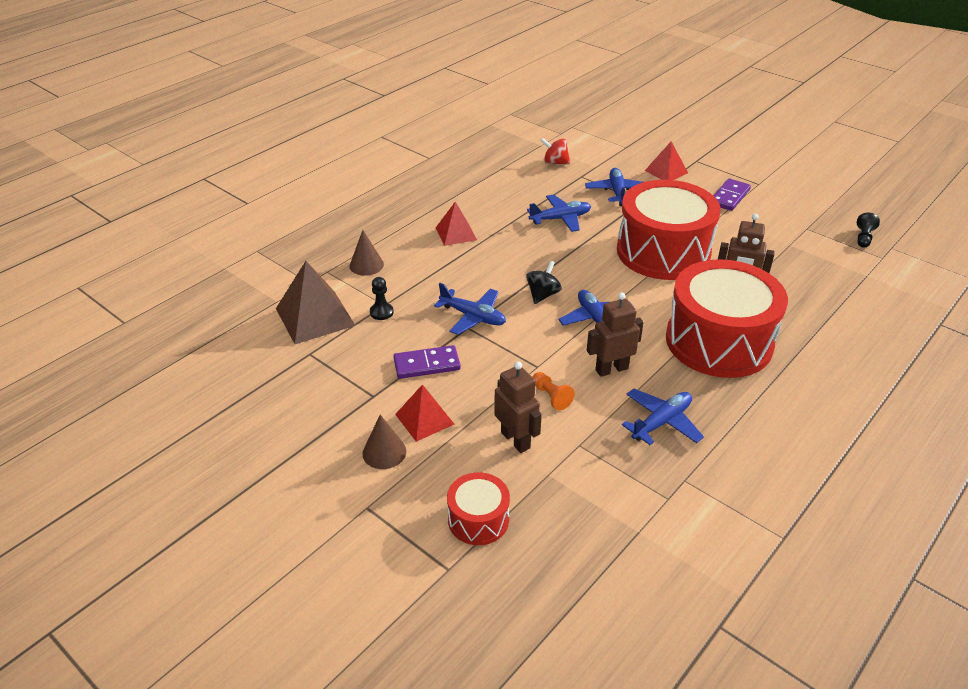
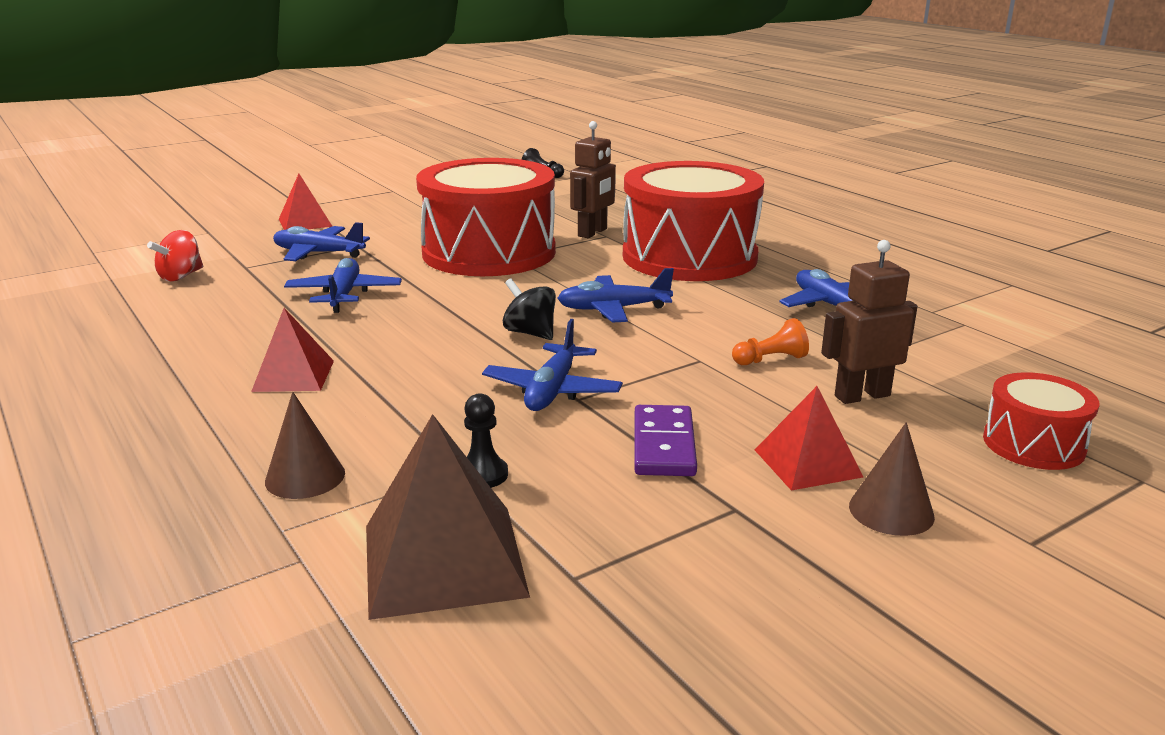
camera: 75 degrees left, 15 degrees down
(473, 317) = (552, 390): blue plane -> blue plane turned 150 degrees clockwise
(611, 369) = (722, 316): brown robot -> none
(729, 197) = (404, 206): purple domino -> none

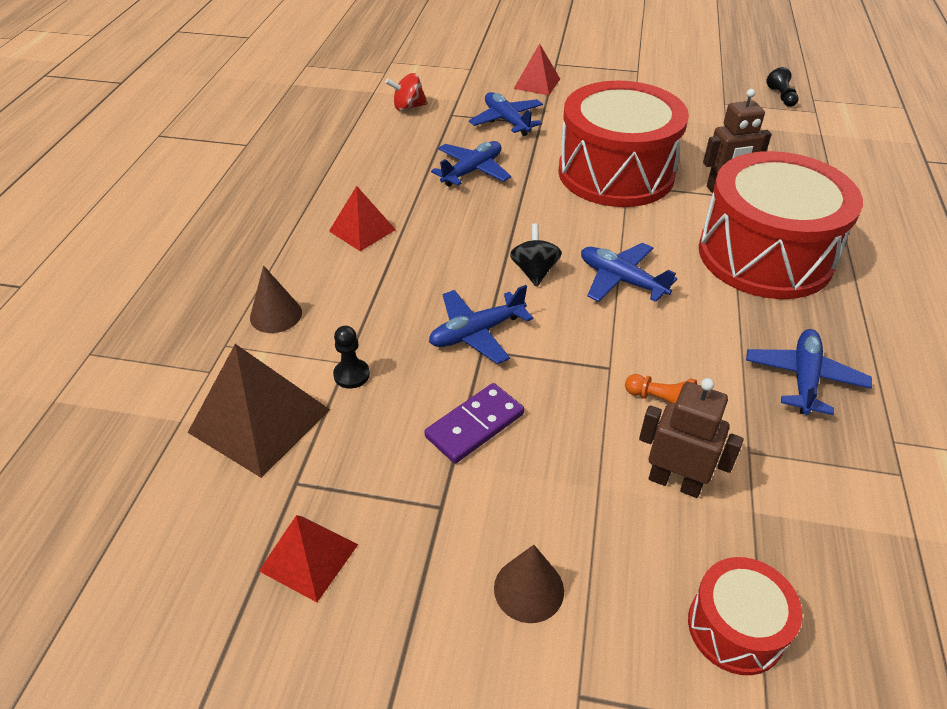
camera: 45 degrees right, 20 degrees up
(807, 463) = (539, 508): red pyramid -> red pyramid (309, 557)

